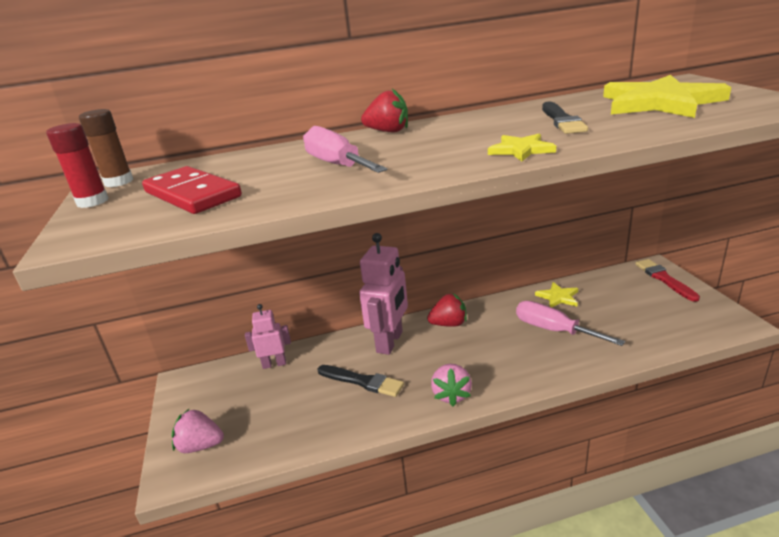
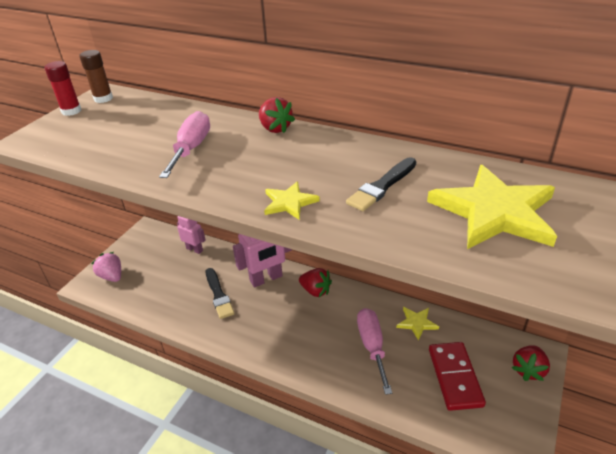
camera: 40 degrees right, 10 degrees up
(192, 195) = (104, 132): red domino -> red domino (454, 377)
(451, 395) = (248, 342): pink strawberry -> none
(664, 279) = (528, 370): red brush -> red strawberry

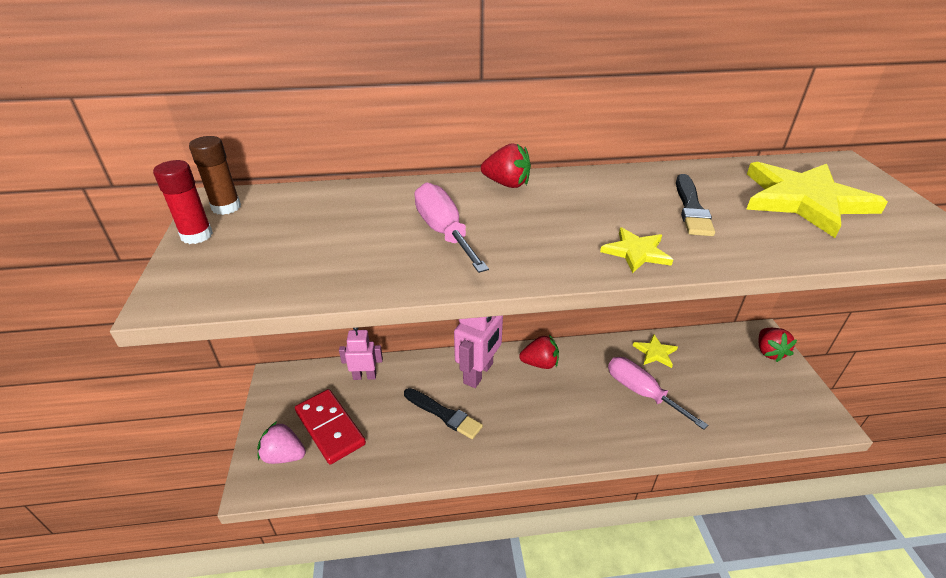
camera: 35 degrees left, 0 degrees up
(454, 377) = (728, 385): red domino -> red domino (330, 428)

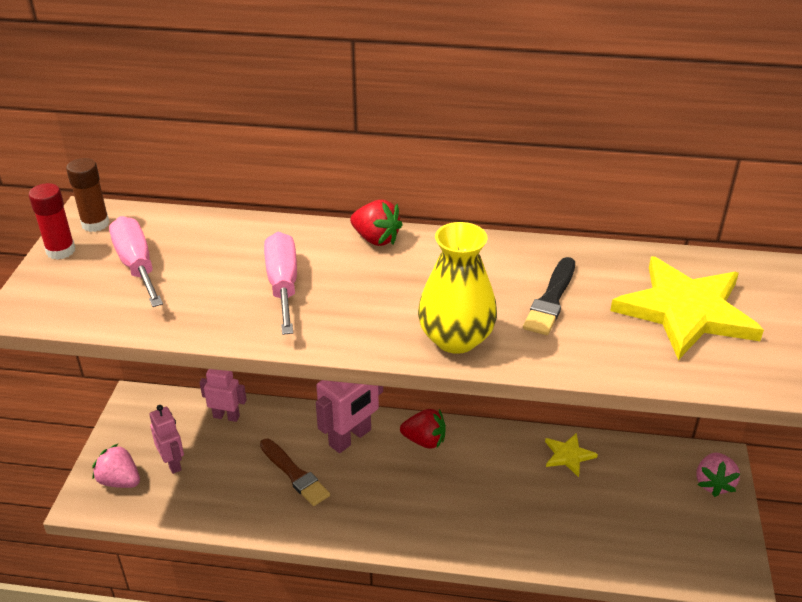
camera: 15 degrees right, 0 degrees up
(330, 428) = (173, 463): red domino -> pink robot
(444, 414) = (294, 474): black brush -> brown brush
(636, 252) = (456, 339): yellow star -> yellow vase
(641, 392) = (526, 497): pink screwdriver -> pink screwdriver (137, 265)
(769, 352) = (713, 483): red strawberry -> pink strawberry

